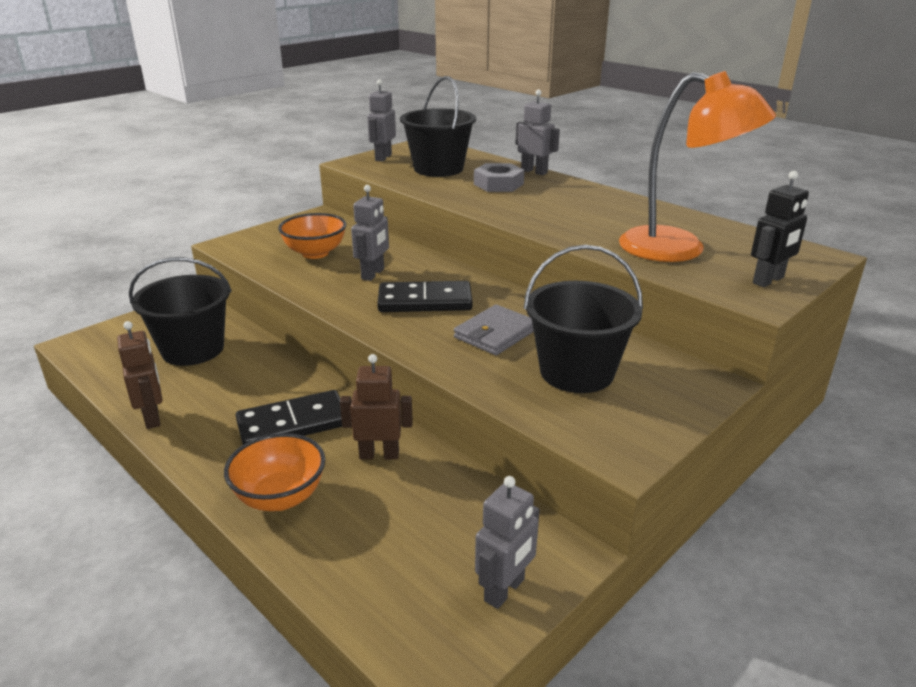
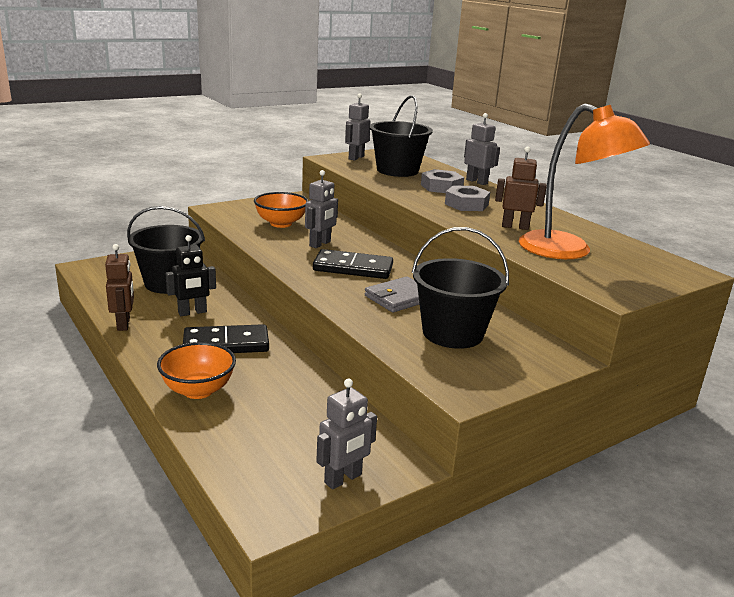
camera: 10 degrees right, 5 degrees down
(379, 455) = (283, 375): brown robot -> brown robot (515, 227)
(537, 203) = (466, 204): none -> grey nut
(768, 280) = (632, 282): black robot -> black robot (192, 312)

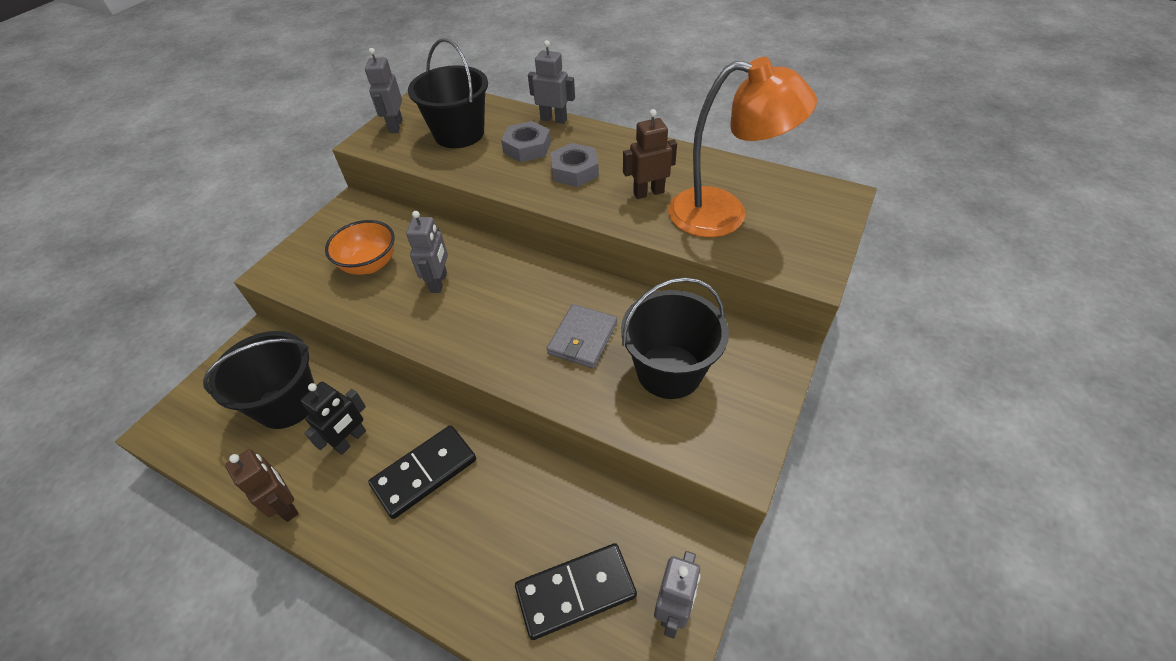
camera: 25 degrees left, 25 degrees up
(198, 390) = (449, 567): orange bowl -> none
(353, 268) = (503, 310): black domino -> black domino (576, 592)

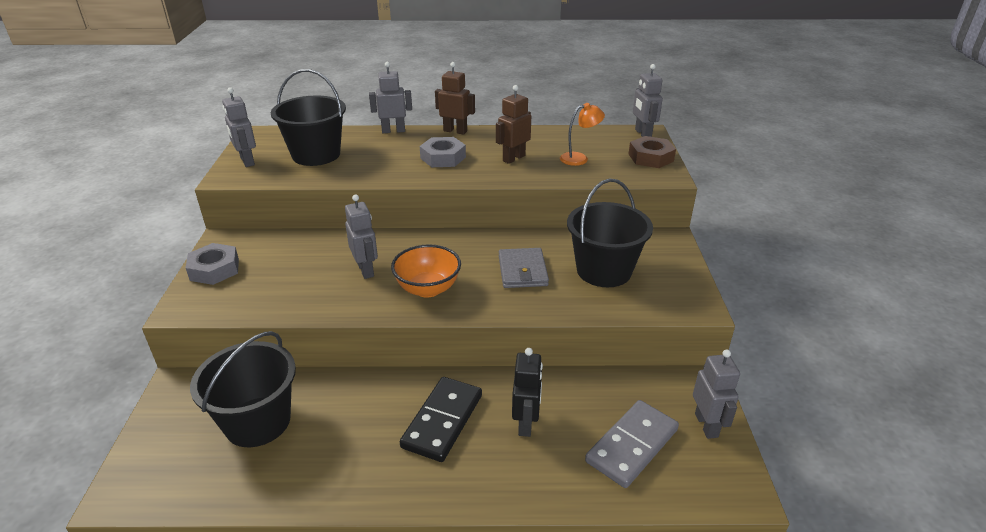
camera: 30 degrees left, 15 degrees down
(286, 505) = (326, 495): brown robot -> brown robot (455, 131)
(351, 440) = (351, 425): black robot -> black robot (526, 423)
(369, 264) = (285, 276): orange bowl -> orange bowl (428, 289)
(527, 147) = (388, 152): grey nut -> grey nut (214, 269)
(576, 592) = (632, 446): black domino -> grey domino
(724, 214) = (579, 158): orange lamp -> orange lamp, size x0.46
(815, 238) = (650, 157): none -> brown nut
(835, 196) = (642, 133): none -> grey robot

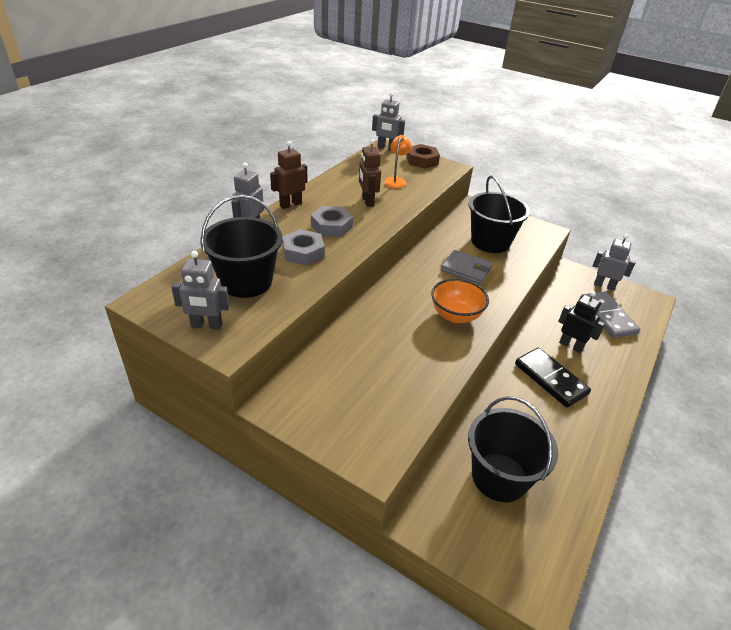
camera: 60 degrees left, 5 degrees up
(214, 269) = (324, 424): grey nut -> grey nut (303, 252)
(366, 270) = (406, 335): grey robot -> none

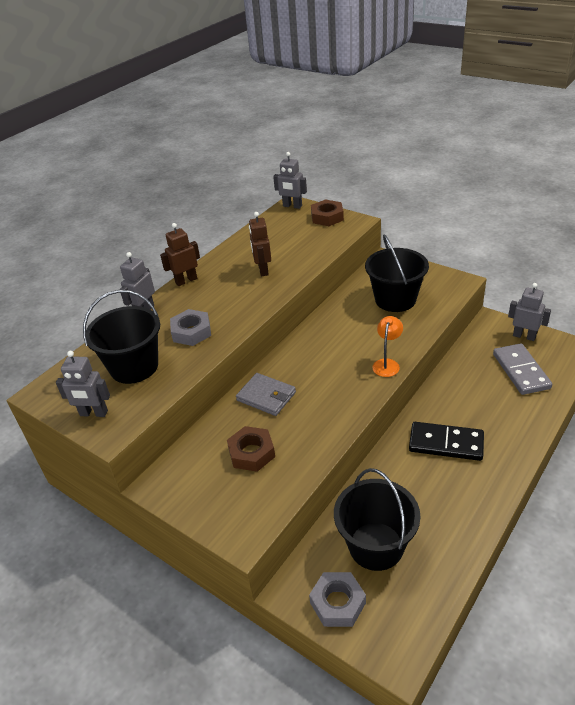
camera: 10 degrees right, 0 degrees up
(331, 226) = (223, 301): grey nut -> grey nut (337, 603)
(371, 377) = (251, 453): none -> brown nut
(396, 181) = (296, 243): orange lamp -> orange lamp (387, 364)
(455, 315) = (344, 384): orange bowl -> none
(466, 269) = (364, 333): grey wallet -> grey wallet (266, 396)
(550, 379) = (446, 443): black domino -> black domino turned 45 degrees counterclockwise
(571, 345) = (474, 406): black robot -> none

